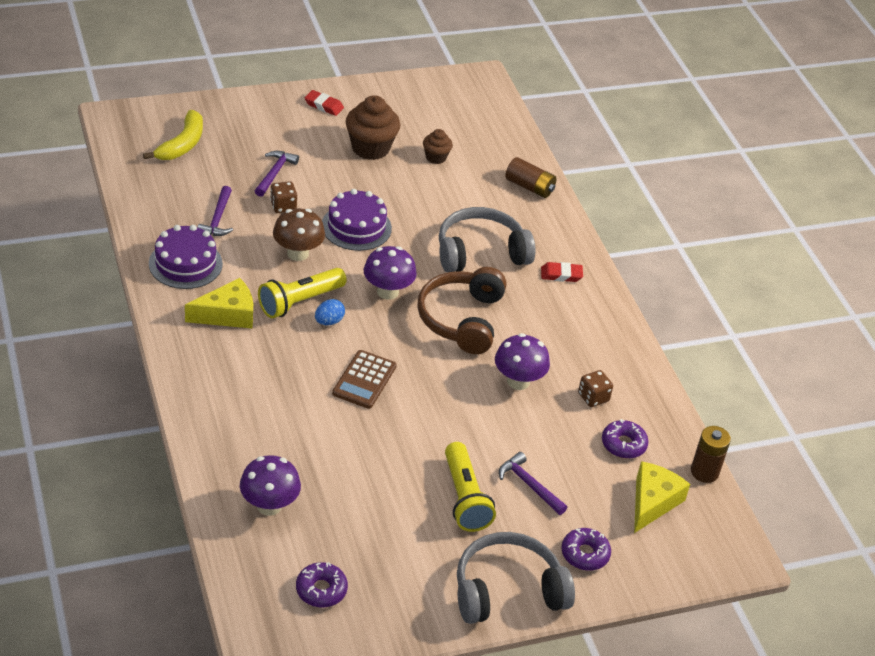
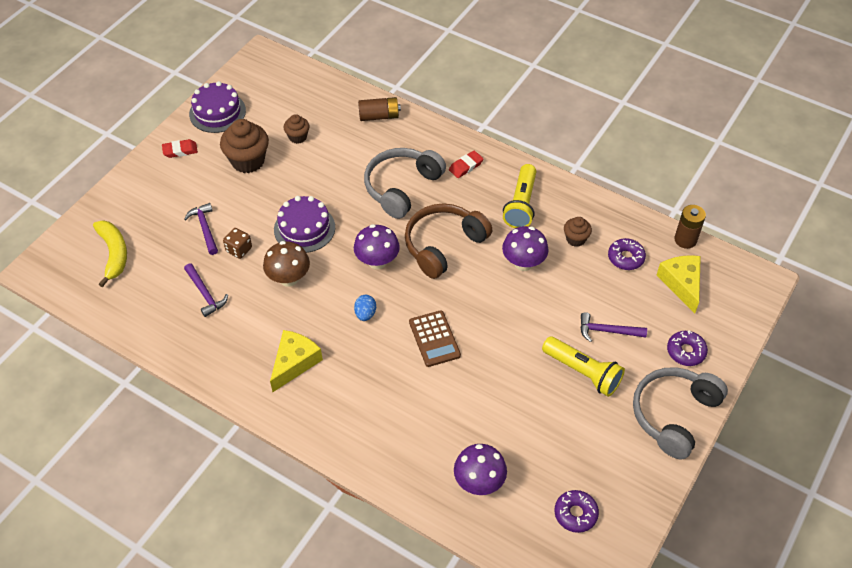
camera: 35 degrees left, 10 degrees up
(185, 263) = (222, 346): purple cake -> purple cake (217, 112)
(299, 302) = (331, 314): yellow flashlight -> yellow flashlight (521, 205)
(462, 319) = (443, 245): brown headphones -> brown headphones turned 75 degrees clockwise
(593, 397) = (575, 239): brown dice -> brown cupcake

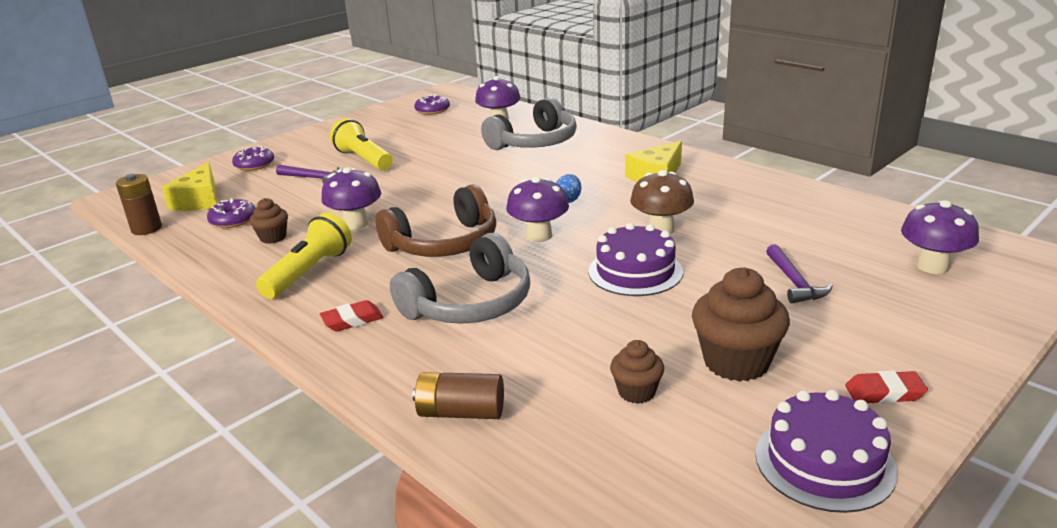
camera: 165 degrees left, 25 degrees down
(114, 254) = (932, 266): yellow banana -> purple mushroom
(205, 294) = (774, 224): purple hammer -> none
(239, 249) = (734, 258): brown dice -> none
(434, 339) = (497, 182): brown calculator -> none
(674, 415) = (308, 139): grey headphones -> grey headphones (534, 142)

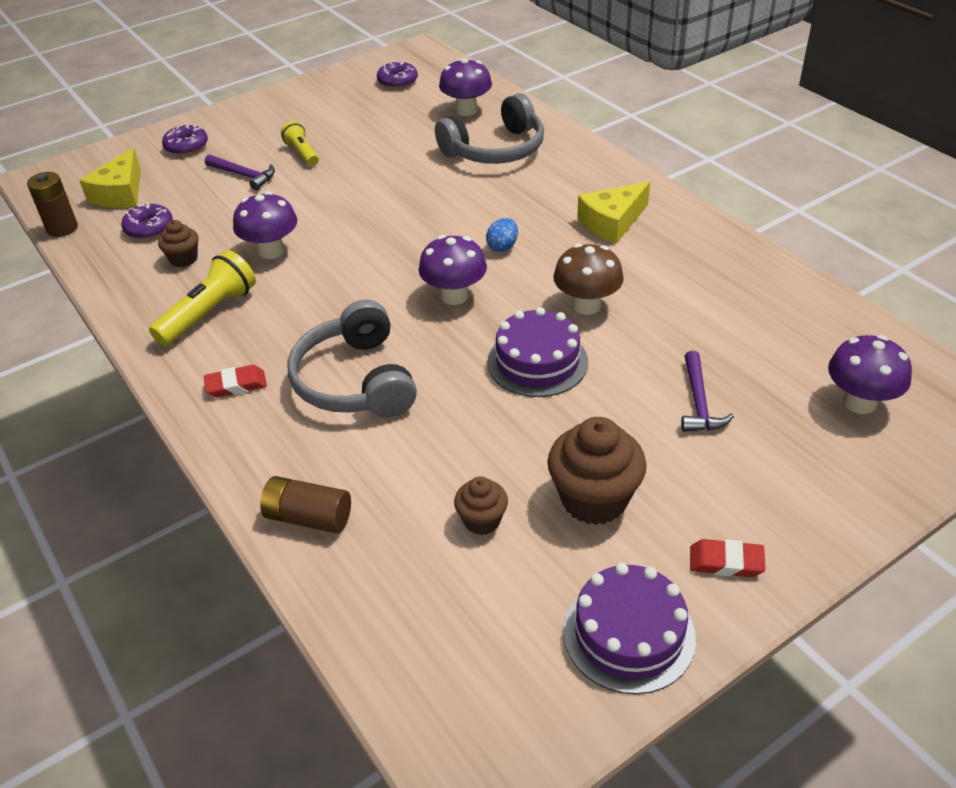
camera: 10 degrees right, 15 degrees up
(363, 159) = (302, 153): yellow flashlight -> yellow flashlight, size x0.62
(444, 243) = (353, 292): brown headphones -> none
(470, 303) = (356, 380): grey headphones -> grey headphones turned 105 degrees clockwise

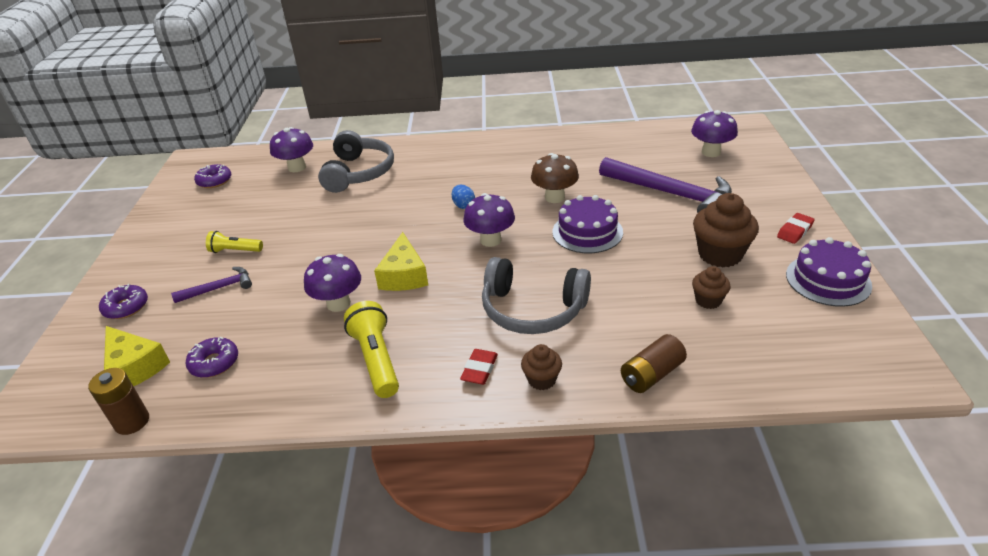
camera: 55 degrees left, 5 degrees down
(184, 259) = (287, 354): brown cupcake -> brown cupcake (541, 380)
(612, 222) = (489, 162): yellow cheese -> yellow cheese (404, 275)
(699, 402) = (671, 194): purple hammer -> purple hammer, size x2.03

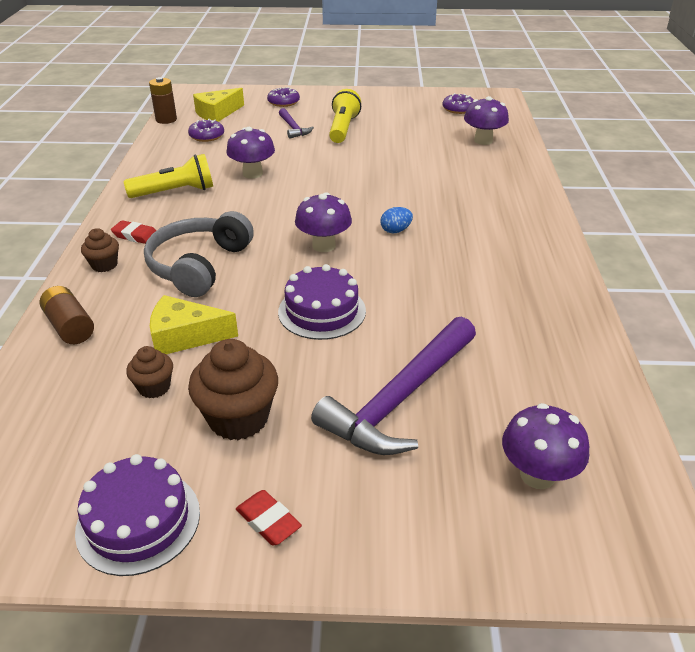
camera: 90 degrees right, 0 degrees up
(235, 251) = (343, 128): yellow flashlight -> yellow flashlight, size x1.61
(358, 173) = (471, 171): grey headphones -> none
(404, 275) = (280, 200): yellow cheese -> yellow cheese (185, 336)
(554, 197) = (404, 293): brown mushroom -> none

